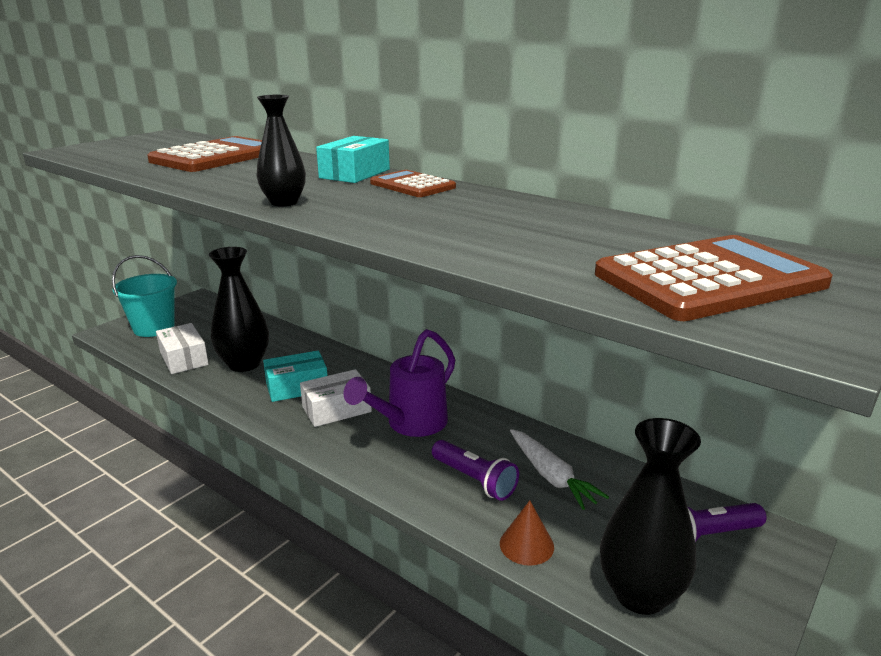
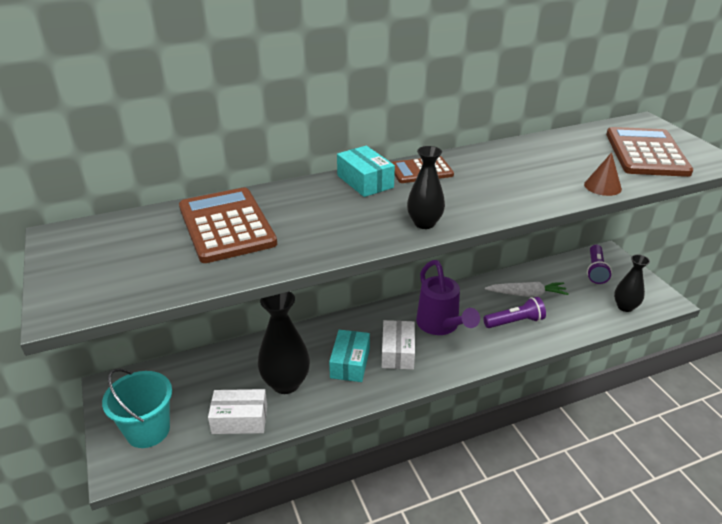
camera: 60 degrees left, 10 degrees up
(526, 545) = (577, 325): brown cone -> brown cone (602, 186)
(640, 594) = (625, 307): black vase -> black vase, size x0.62

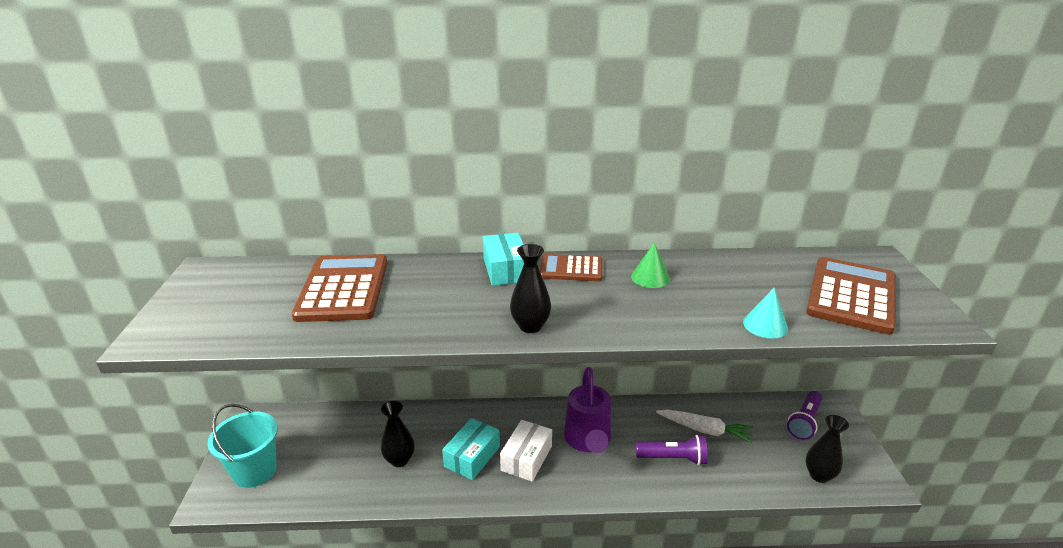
camera: 20 degrees right, 5 degrees down
(240, 419) = (337, 485): white box -> none
(286, 383) = (399, 460): black vase -> black vase, size x0.62
(490, 166) = (650, 277): none -> green cone
(602, 186) = (765, 325): brown cone -> turquoise cone

